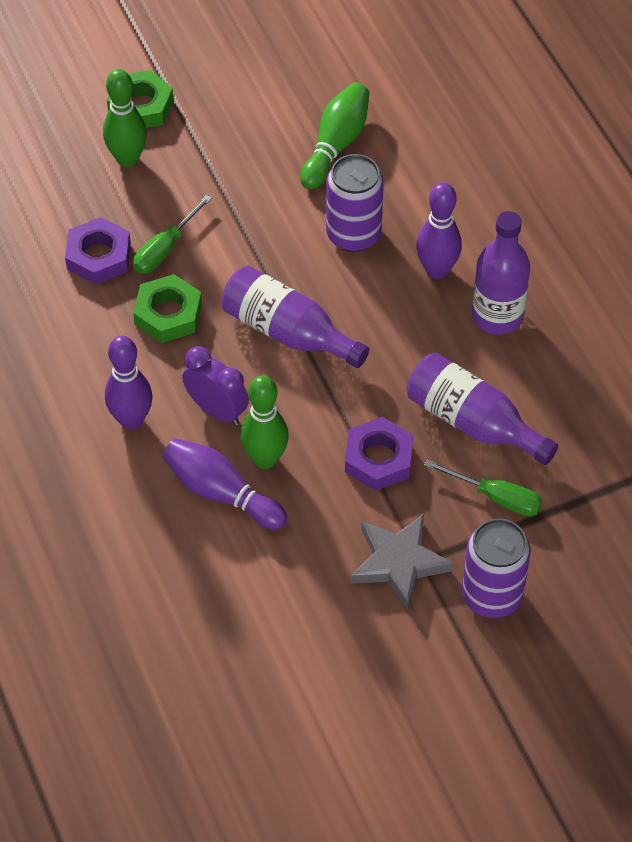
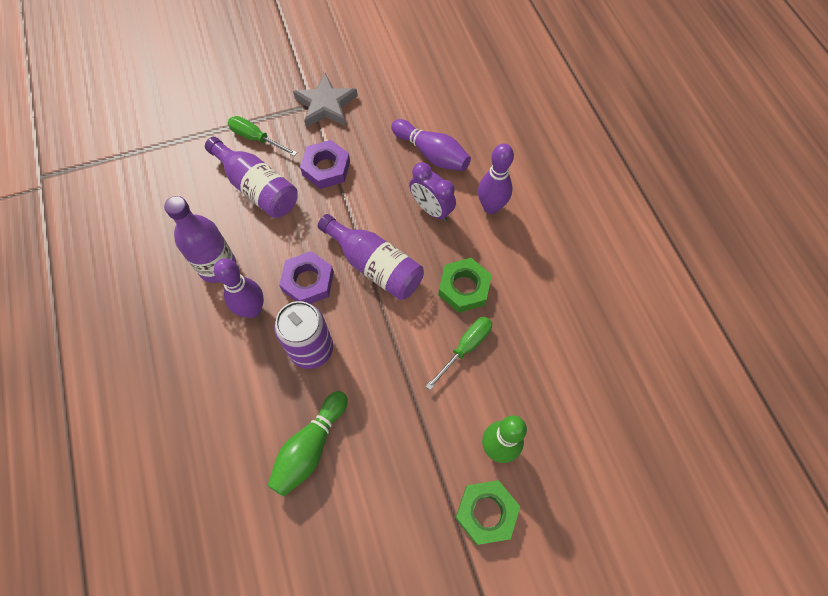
camera: 175 degrees left, 10 degrees up
(98, 256) = (519, 345): purple nut -> purple nut (308, 281)
(265, 459) = (401, 173): green bowling pin -> none
(492, 595) = (275, 84): purple can -> none

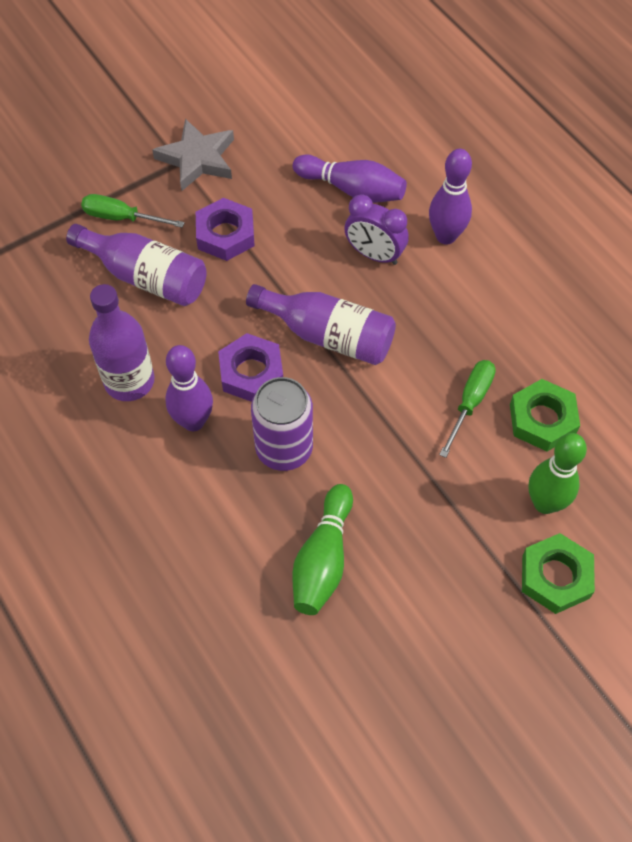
camera: 15 degrees left, 5 degrees down
(464, 288) = (445, 336): green nut -> green nut (542, 419)

